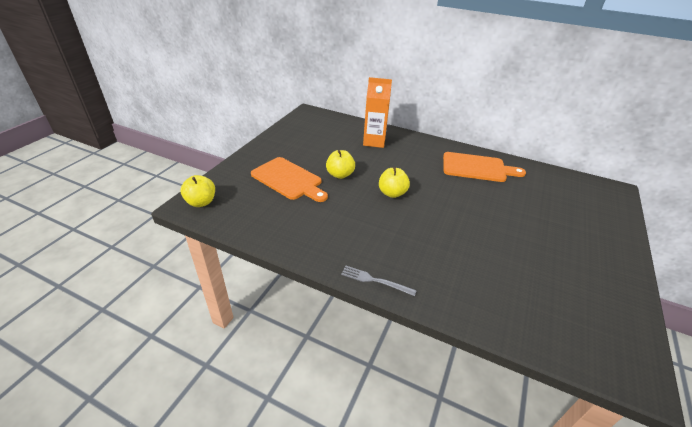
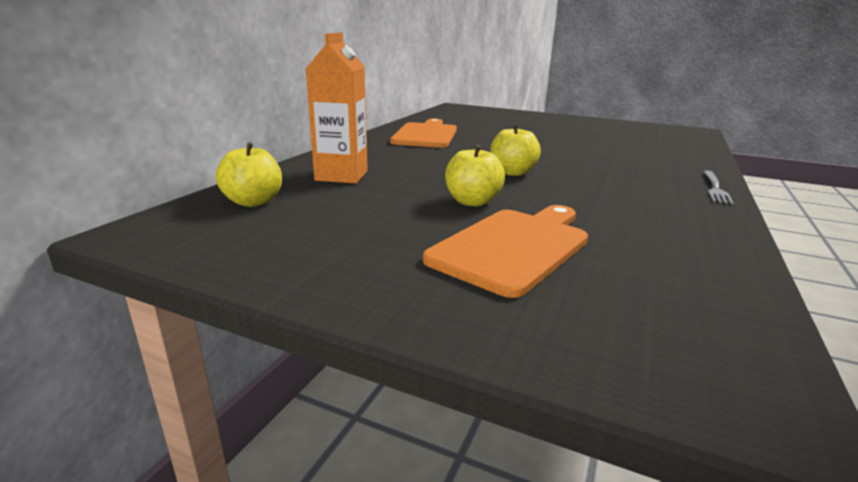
camera: 90 degrees left, 15 degrees down
(201, 202) = (715, 372): yellow apple -> yellow apple (253, 202)

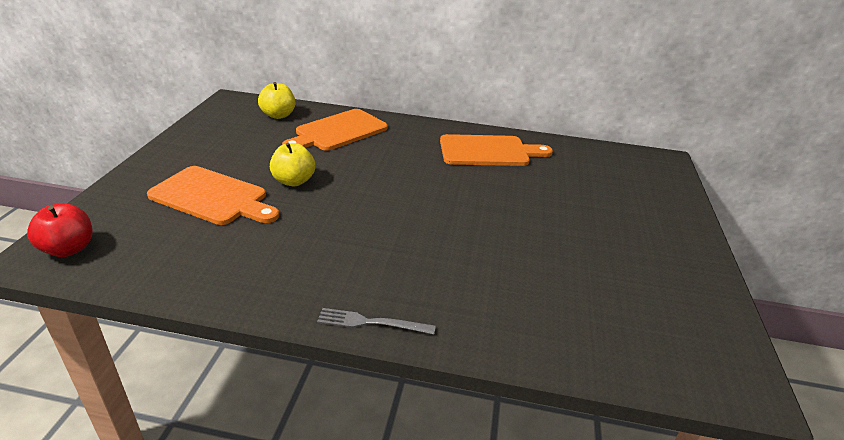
camera: 75 degrees right, 10 degrees up
(341, 176) = (338, 131): orange carton -> orange cutting board
(512, 173) = (376, 197): yellow apple -> none
(713, 365) = (69, 249): none -> red apple

